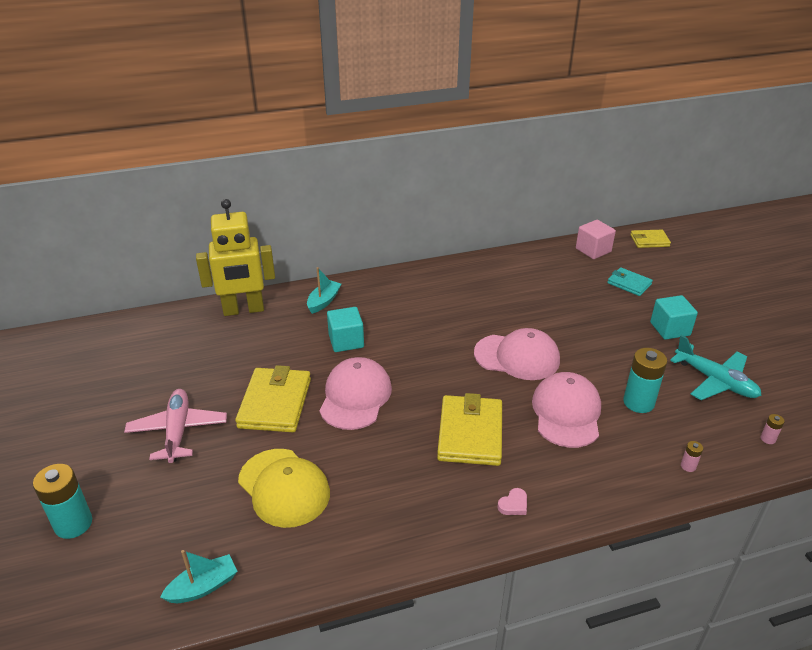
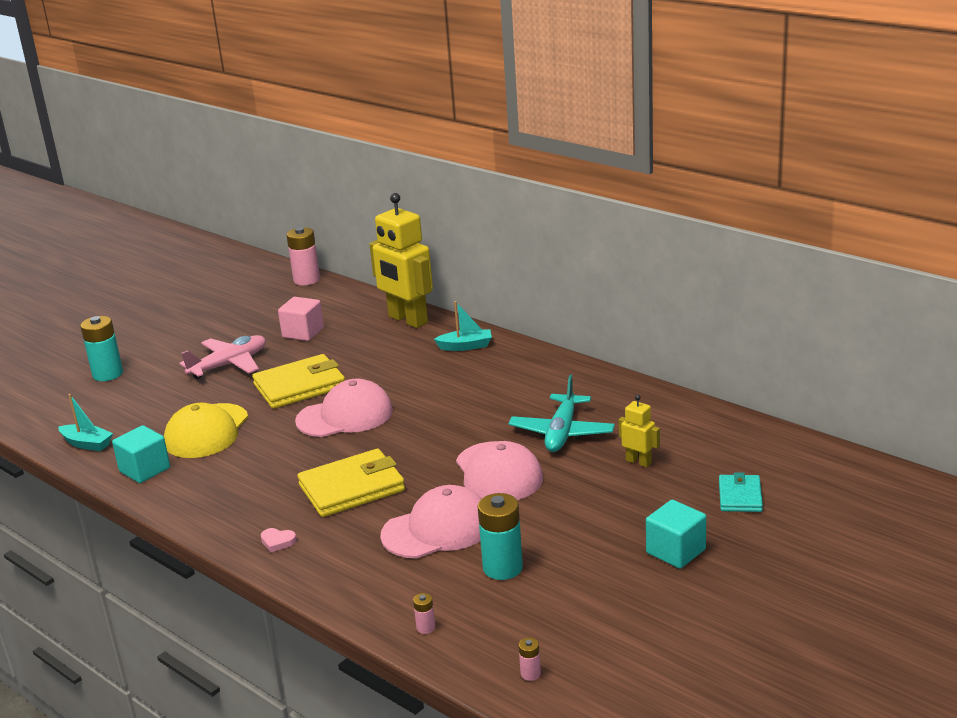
camera: 60 degrees right, 10 degrees down
(88, 331) = (306, 280): none -> pink battery
(346, 341) = (418, 380): turquoise cube -> turquoise cube (145, 470)
(558, 299) = (638, 462): none -> yellow robot
(593, 250) = (783, 450): pink cube -> pink cube (303, 333)
(649, 241) = (873, 482): yellow wallet -> none
(715, 381) = (604, 610): turquoise plane -> turquoise plane (562, 432)

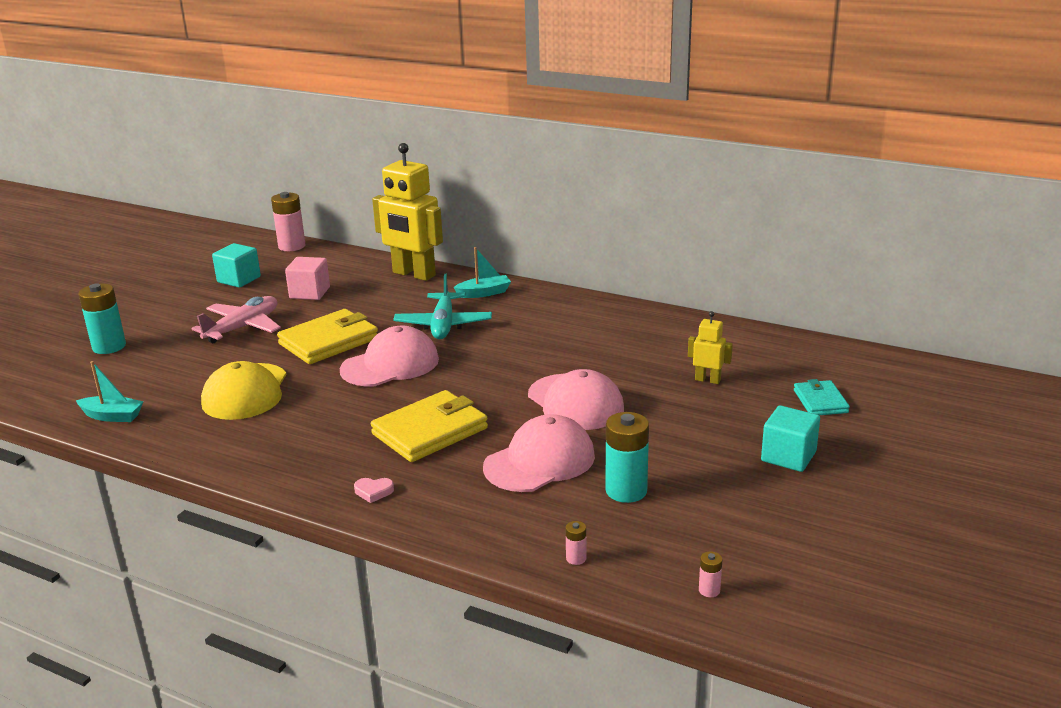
camera: 15 degrees left, 0 degrees up
(145, 470) = (190, 435): turquoise cube -> turquoise cube (239, 279)
(562, 432) = (619, 361): turquoise plane -> turquoise plane (443, 325)

